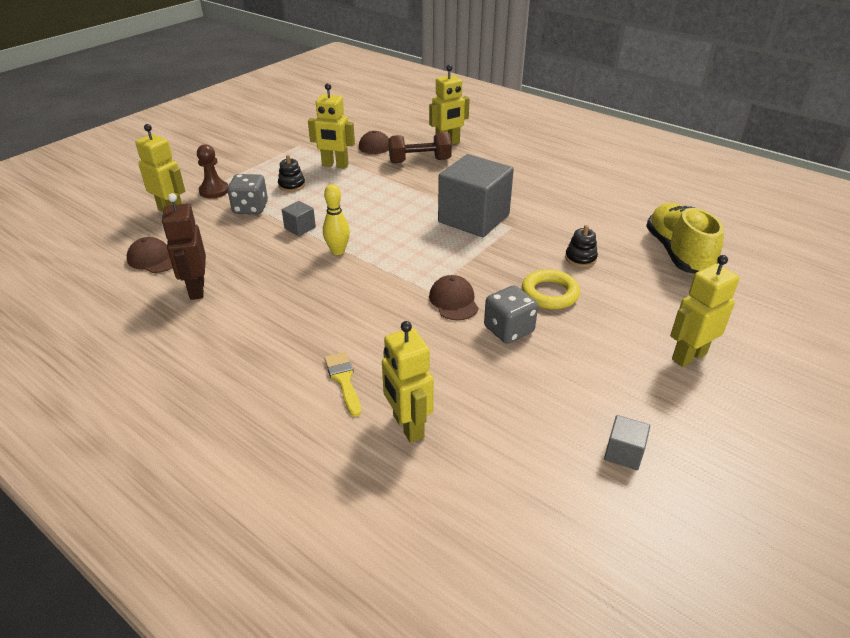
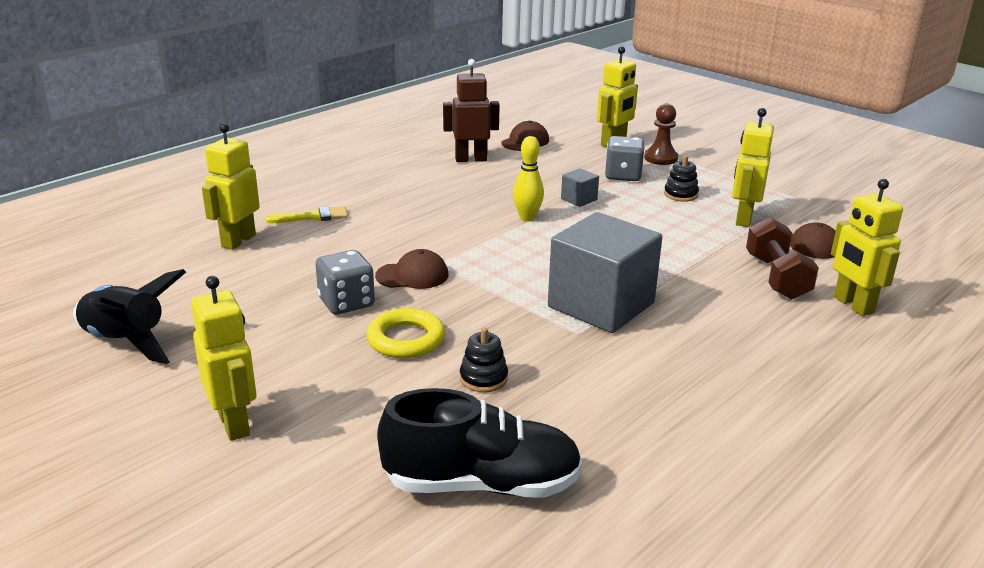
camera: 95 degrees right, 10 degrees down
(407, 426) = (238, 241): yellow robot -> yellow robot turned 45 degrees counterclockwise
(623, 453) = (126, 342): grey cube -> black rocket
(678, 253) = (482, 484): yellow shoe -> black shoe

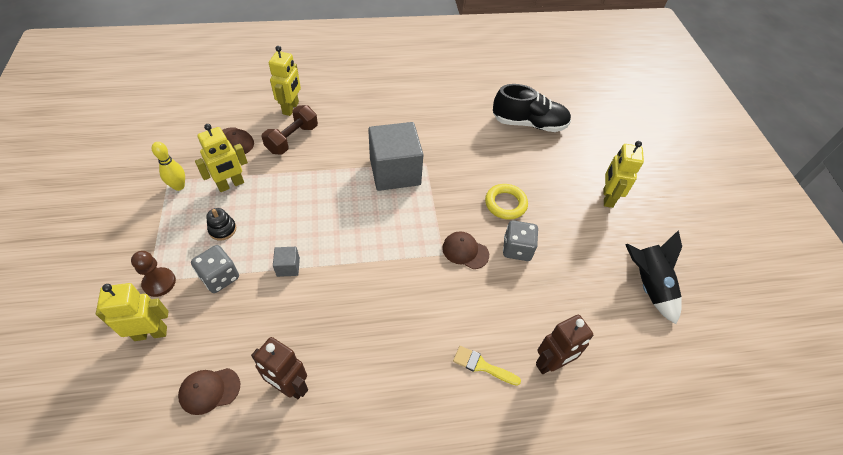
camera: 145 degrees left, 25 degrees up
(238, 241) = (551, 363): yellow robot -> brown robot
(482, 484) = (529, 123): black shoe -> black shoe turned 150 degrees clockwise
(483, 378) = (490, 163): black stacking toy -> none
(527, 218) = (344, 267): yellow bowling pin -> yellow bowling pin (179, 186)

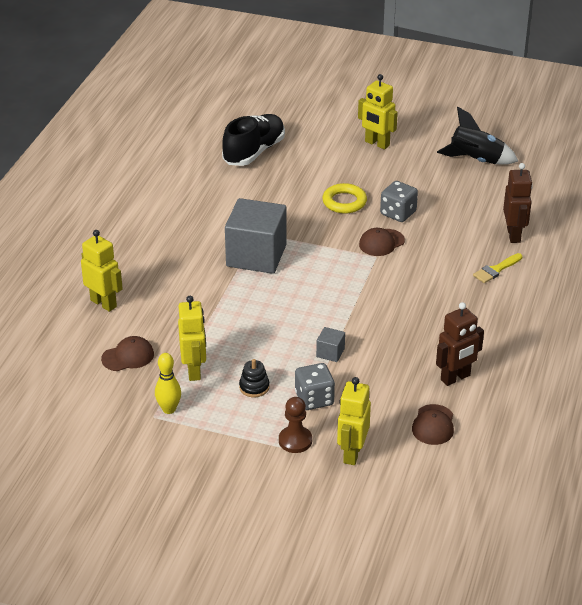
camera: 60 degrees left, 15 degrees down
(292, 139) = (156, 313): brown dumbbell -> none

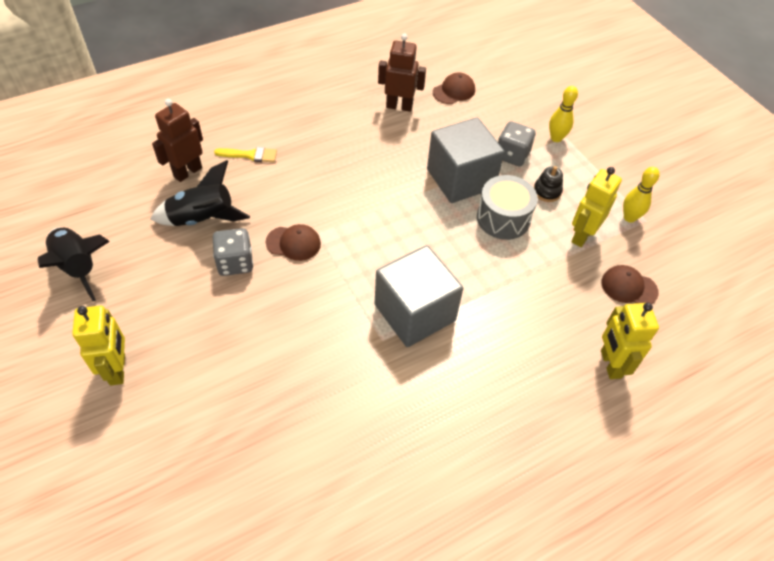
camera: 140 degrees left, 15 degrees up
(254, 152) = (248, 473): black shoe -> none
(265, 345) = (503, 218): none -> grey drum
(295, 441) = (556, 138): brown pawn -> yellow bowling pin
(330, 353) = (460, 179): grey cube -> grey cube, size x2.41
(344, 202) = (259, 314): yellow ring -> none
(352, 453) = (527, 108): yellow robot -> none
(456, 219) = (202, 219): none -> black rocket

